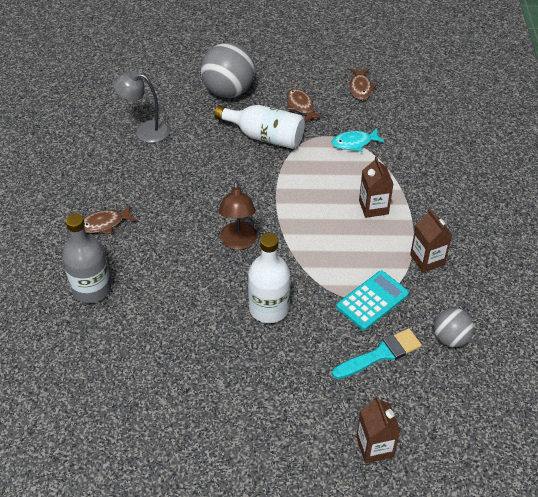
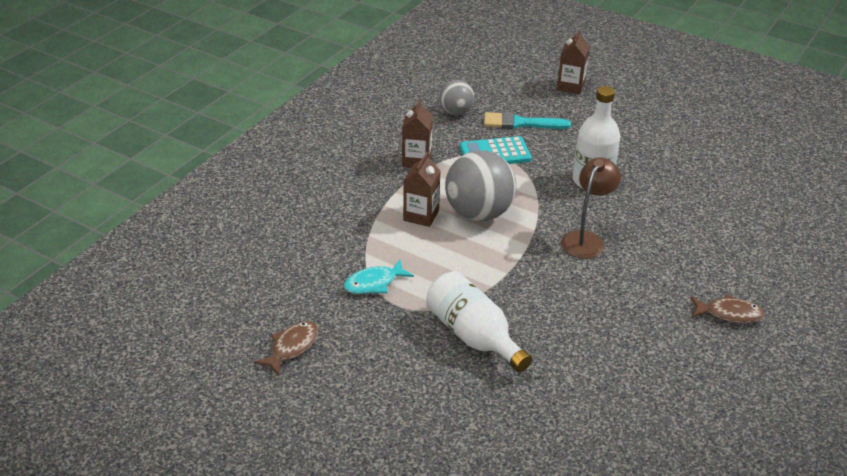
camera: 150 degrees left, 10 degrees down
(92, 289) = (763, 257): grey bottle -> none
(145, 131) = (629, 413): grey lamp -> none
(228, 91) = (473, 424): grey ball -> grey ball (478, 213)
(301, 106) = (393, 356): brown fish -> none
(354, 143) = (374, 283): turquoise fish -> turquoise fish turned 135 degrees clockwise

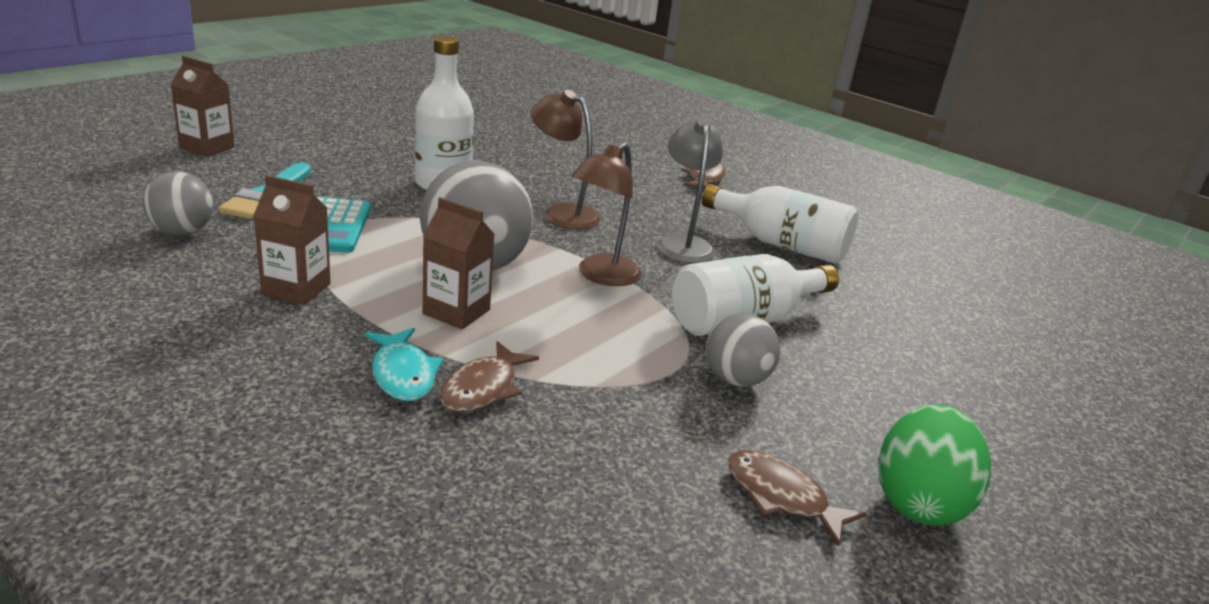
camera: 85 degrees left, 10 degrees down
(301, 405) = (918, 502): none -> green egg
(350, 236) = (483, 388): none -> brown fish
(374, 283) = (619, 383): turquoise fish -> turquoise fish (403, 374)
(397, 331) = (735, 380): none -> grey ball
(498, 266) = (601, 276): none -> brown lamp
(578, 304) = (683, 243): none -> grey lamp
(617, 361) = (781, 245): none -> white bottle

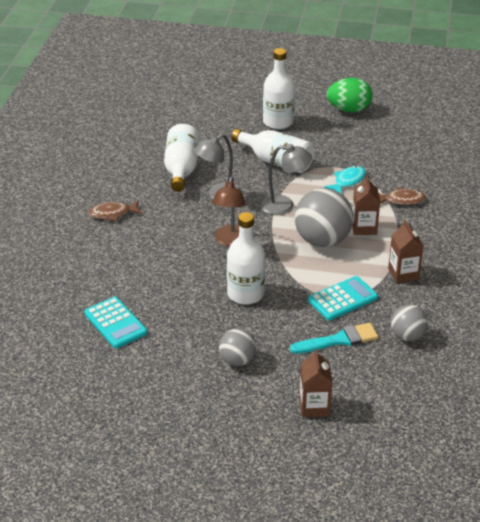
camera: 115 degrees left, 10 degrees up
(403, 374) = (417, 219): turquoise fish -> turquoise fish (348, 181)
(497, 125) = (115, 323): none -> turquoise calculator
(601, 276) = (284, 206): brown lamp -> grey lamp
(735, 380) = (324, 153): grey ball -> grey ball (237, 360)
(781, 497) = (378, 131): brown fish -> none
(896, 380) = (278, 122): none -> white bottle

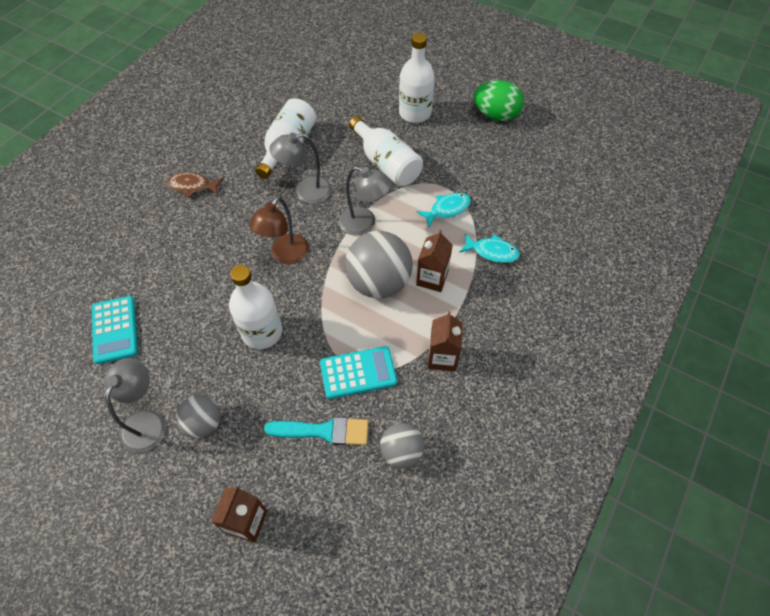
camera: 20 degrees right, 20 degrees up
(189, 371) = (147, 421): none -> grey lamp
(401, 200) = (492, 252): brown fish -> turquoise fish

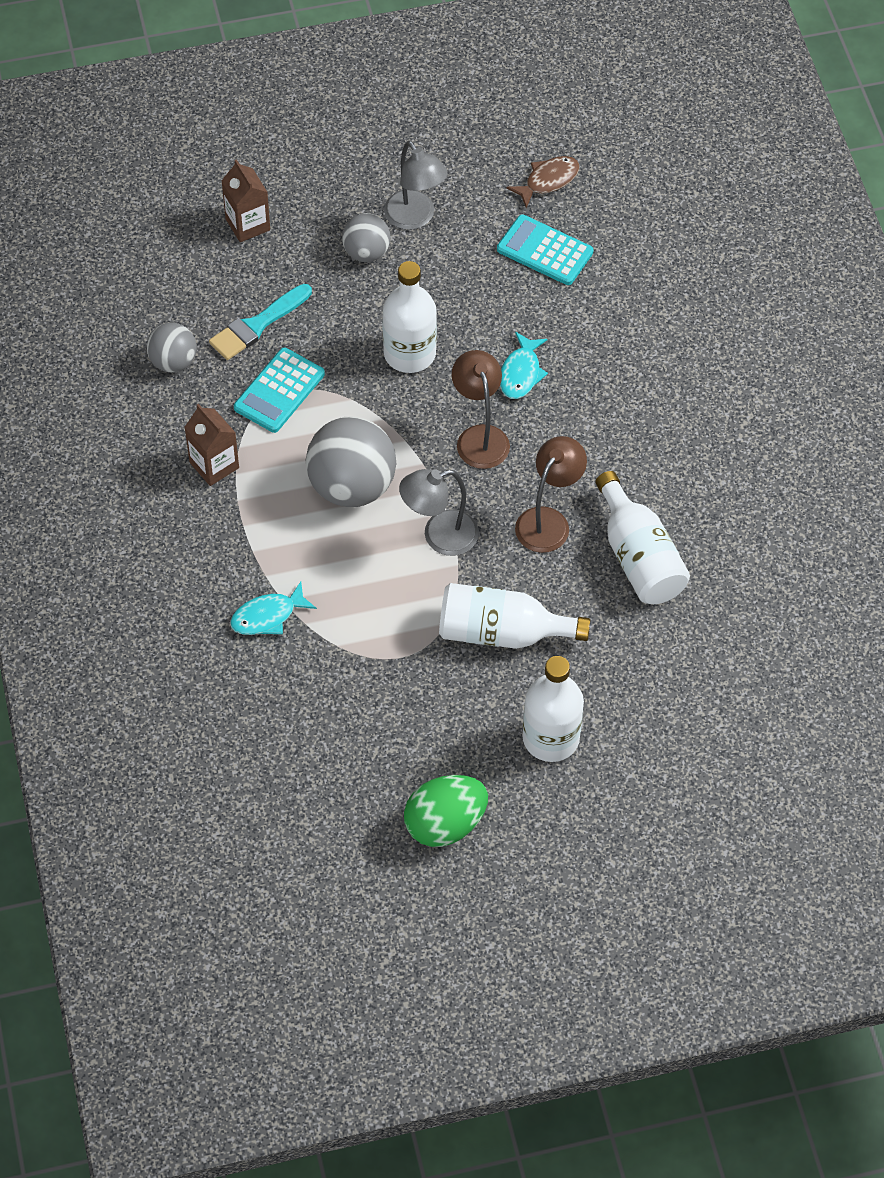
camera: 135 degrees right, 0 degrees up
(193, 186) = (676, 426): brown fish -> brown fish (548, 181)
(306, 192) = (548, 521): grey lamp -> brown lamp
(432, 278) = (302, 534): brown carton -> none
(447, 209) = (368, 629): turquoise fish -> turquoise fish (521, 373)

